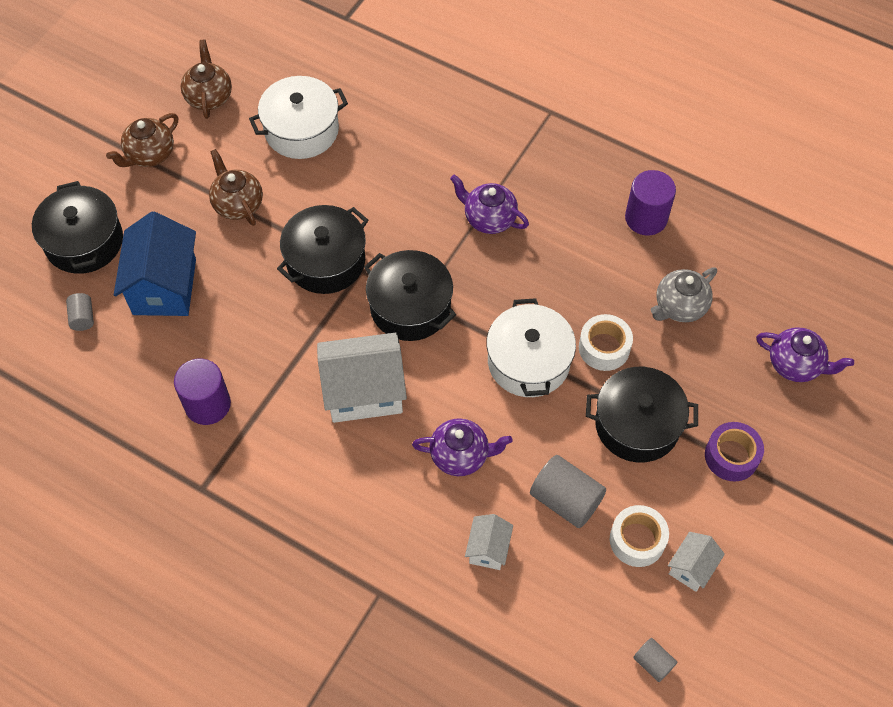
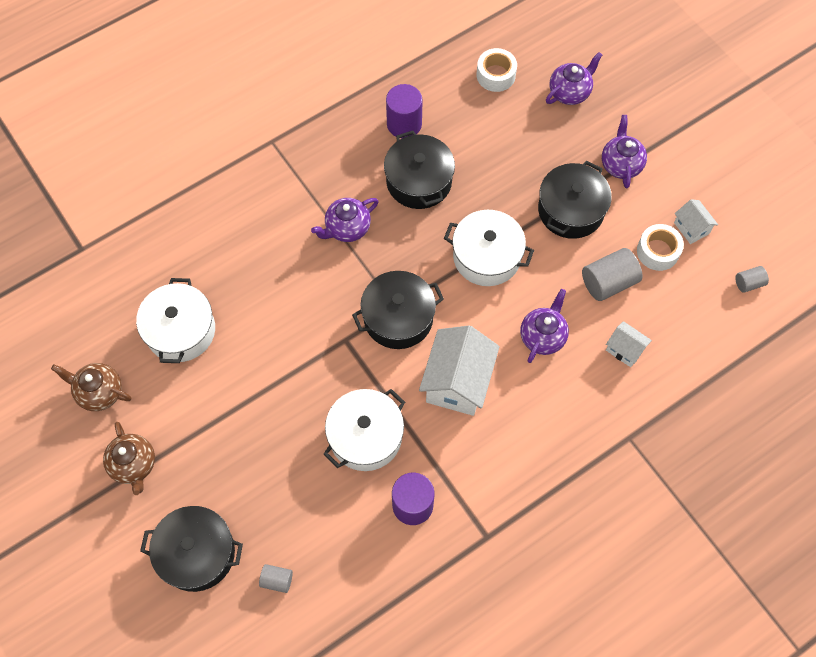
camera: 65 degrees left, 5 degrees up
(164, 286) = (281, 500): blue house -> none
(238, 204) = (229, 410): brown teapot -> none
(263, 331) = (365, 436): none -> white pot
(326, 261) = (323, 363): black pot -> black pot (419, 181)
(604, 348) = (499, 202): white tape -> white tape (495, 75)
(679, 307) = (489, 139): grey teapot -> none
(731, 456) = (621, 164): purple tape -> purple teapot

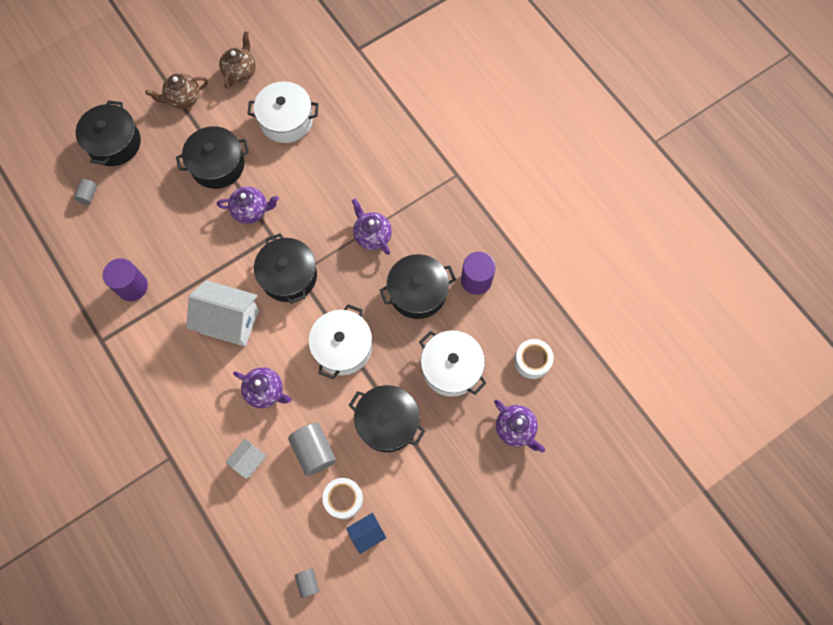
camera: 90 degrees right, 5 degrees up
(241, 412) = (217, 165): none -> black pot
(365, 436) = (190, 252): white pot -> white pot (451, 368)
(621, 164) = (436, 472): purple teapot -> purple teapot (251, 211)
(691, 228) = (367, 533): white house -> blue house

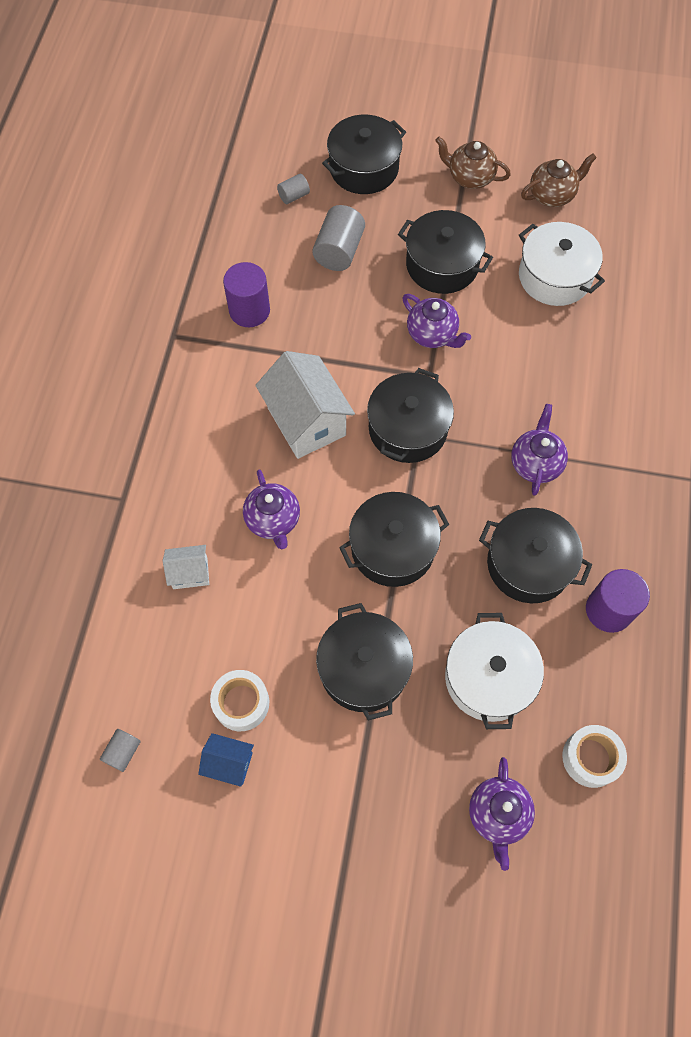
camera: 45 degrees right, 5 degrees down
(314, 451) = (261, 625): grey cylinder -> grey cylinder (339, 251)
(342, 347) = (392, 548): white pot -> black pot

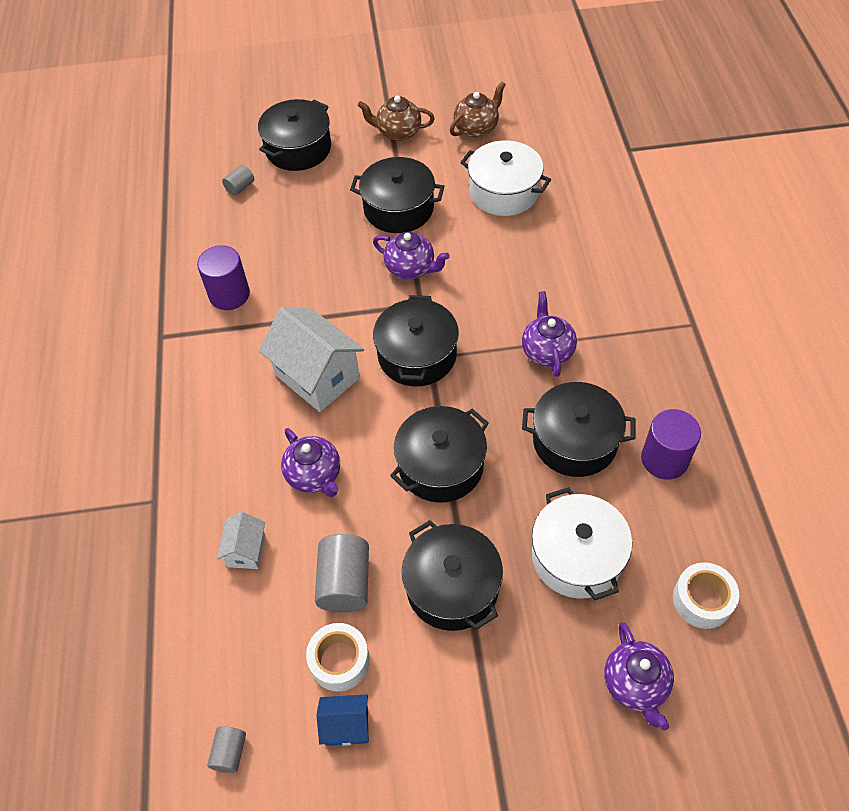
camera: 15 degrees left, 10 degrees down
(190, 573) = (246, 550): white house -> white house turned 60 degrees counterclockwise
(339, 251) = (298, 222): grey cylinder -> grey cylinder (345, 583)

